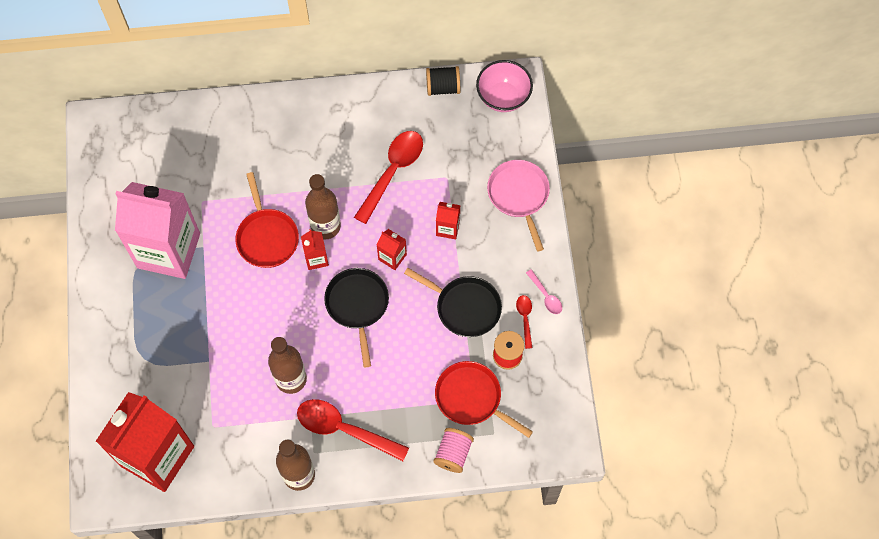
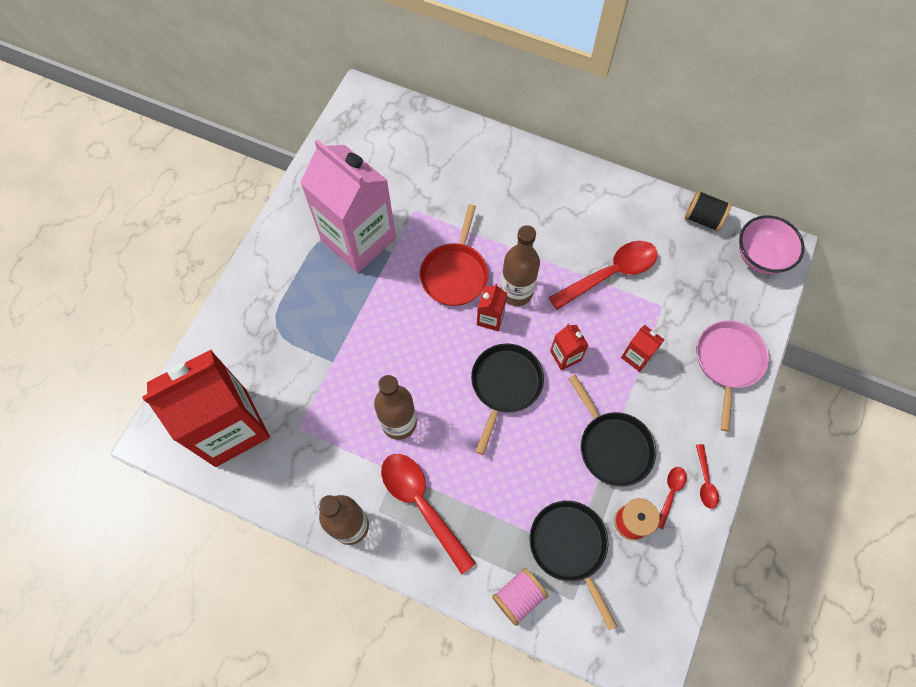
camera: 30 degrees right, 0 degrees up
(471, 398) = (569, 547): red pan -> black pan
(546, 296) = (705, 481): pink spoon -> red spoon

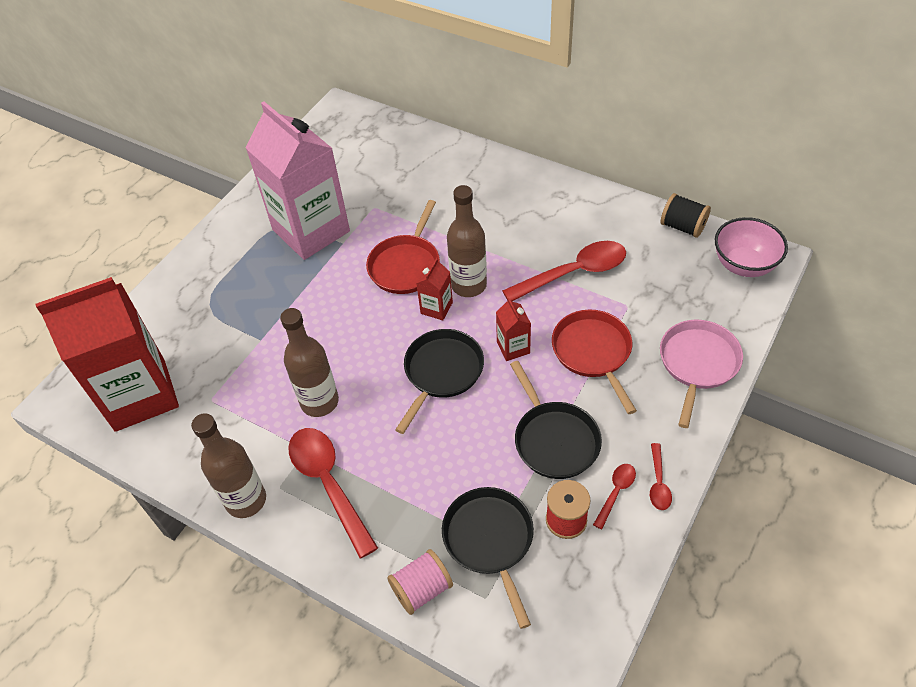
camera: 10 degrees right, 15 degrees down
(636, 356) = (593, 352): red carton -> red pan

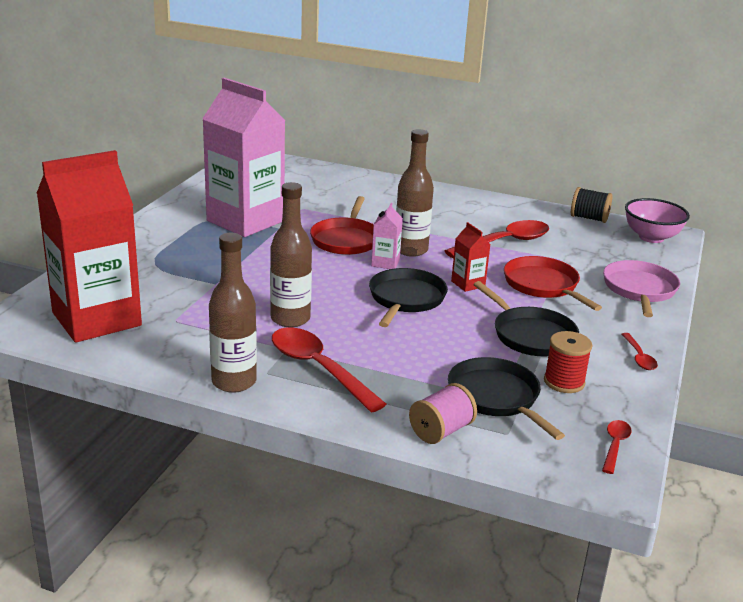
camera: 15 degrees left, 25 degrees down
(436, 308) = (385, 263): red carton -> pink carton
(616, 492) = (602, 364): red spoon -> red spoon (615, 445)

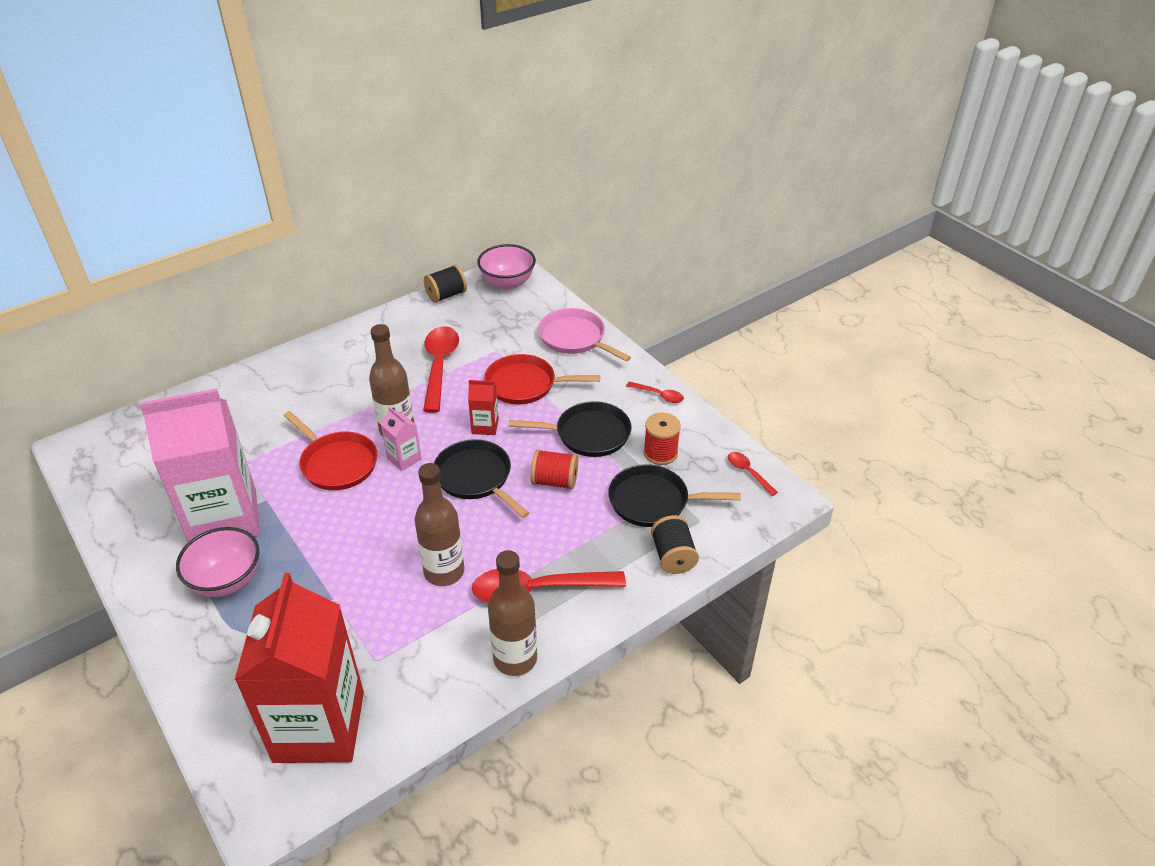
camera: 55 degrees left, 15 degrees up
(193, 241) = (227, 581): none -> pink bowl
(441, 431) = (673, 556): pink spool -> black spool
(451, 337) = (555, 481): none -> red spool

